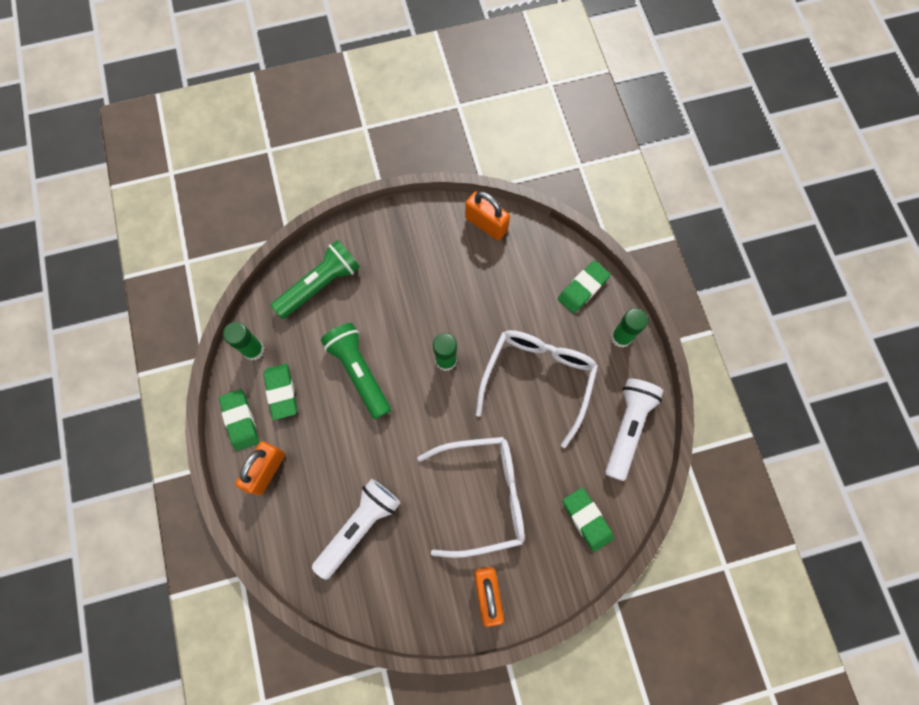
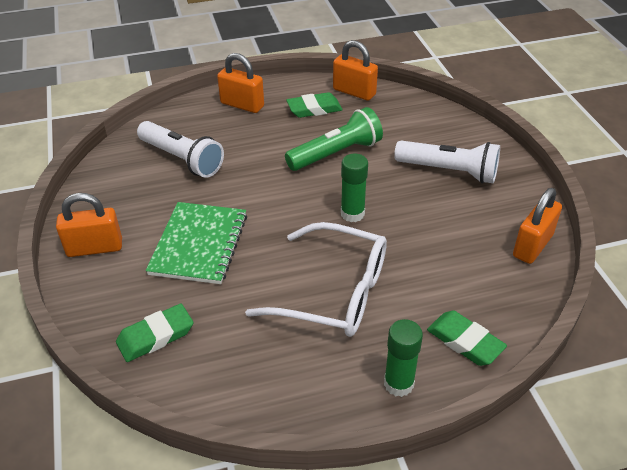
camera: 90 degrees right, 30 degrees down
(240, 420) = (288, 89): green eraser -> none
(253, 350) = (354, 92): green glue stick -> orange padlock
(320, 285) = (426, 126): green flashlight -> none
(483, 495) = (199, 244): white glasses -> green notebook
(627, 428) = (268, 385): white flashlight -> white flashlight (449, 171)

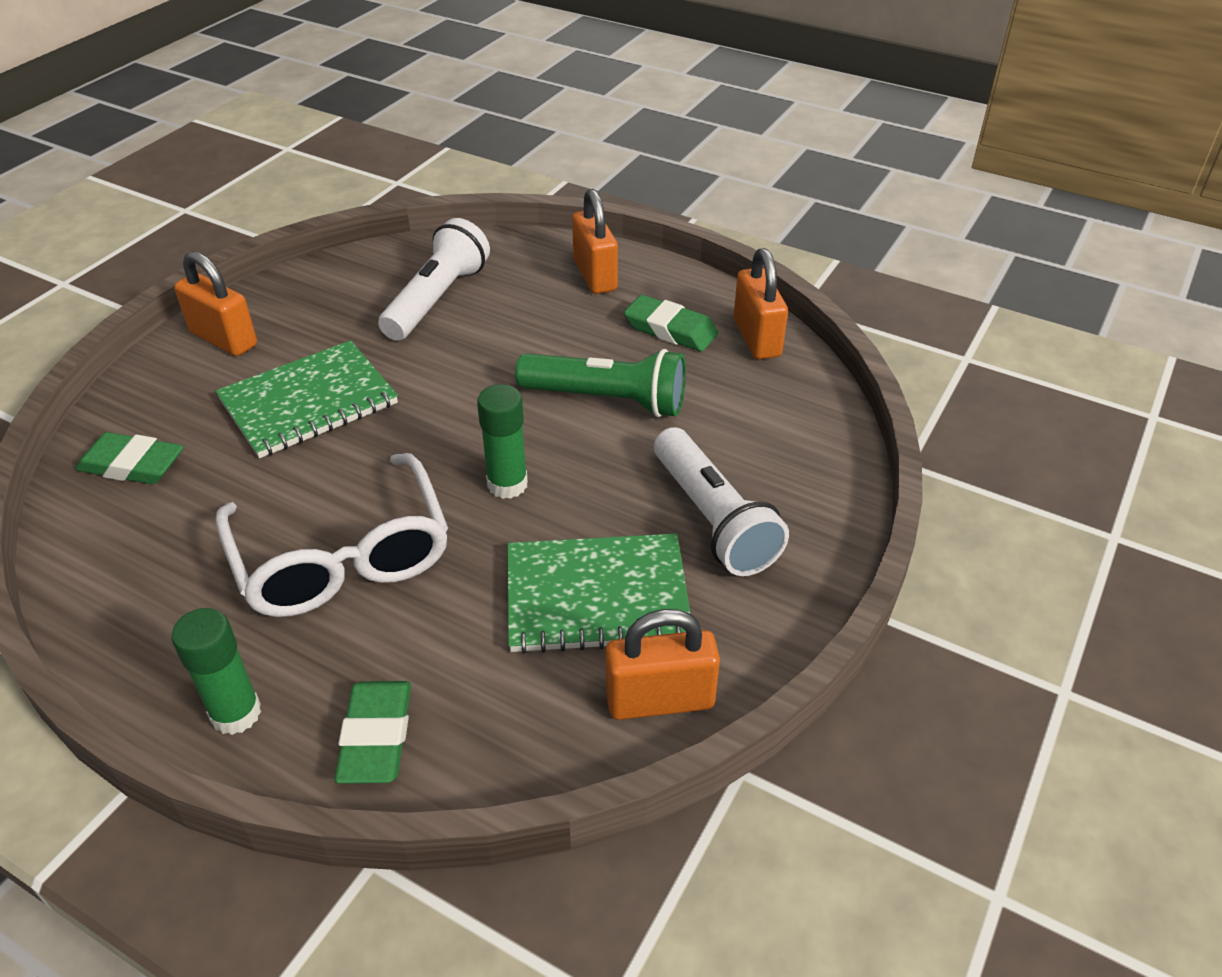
camera: 45 degrees right, 0 degrees up
(182, 159) = (437, 299): white flashlight -> white flashlight turned 150 degrees counterclockwise
(455, 228) = (597, 596): none -> green notebook

